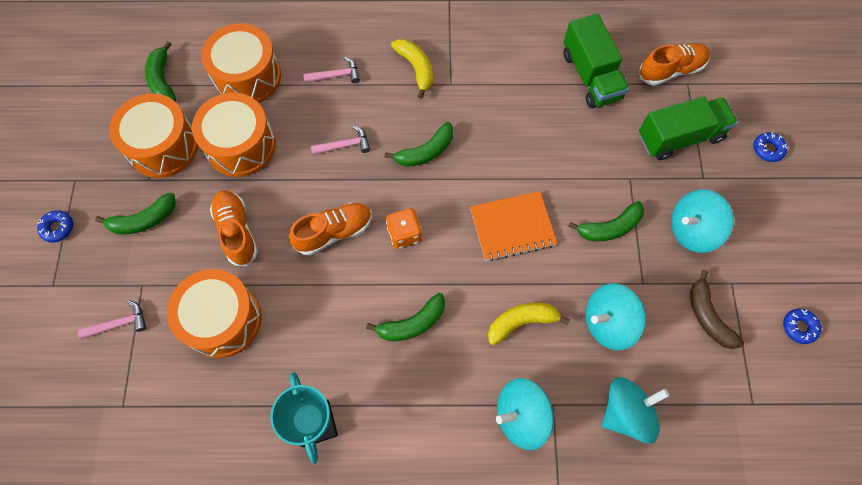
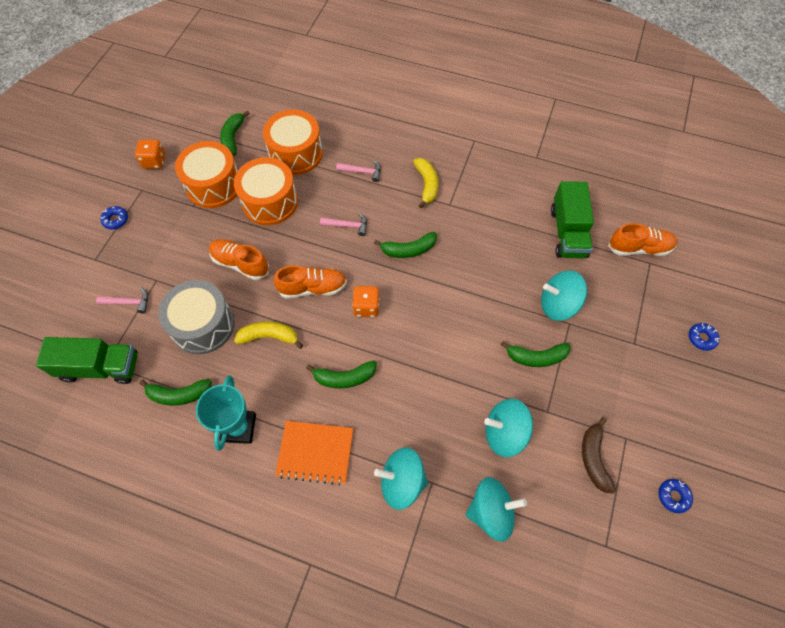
camera: 20 degrees right, 5 degrees down
(75, 139) = (154, 161): none -> orange dice
(144, 220) = (177, 234): green banana -> green banana (179, 395)
(222, 320) = (203, 325): orange drum -> grey drum
(237, 231) = (240, 264): orange shoe -> orange shoe turned 60 degrees counterclockwise
(512, 227) = (455, 330): orange notebook -> orange notebook (315, 453)
(521, 322) = (432, 407): yellow banana -> yellow banana (269, 336)
(679, 137) = (626, 304): green truck -> green truck (100, 367)
(692, 230) = (607, 383): turquoise spinning top -> turquoise spinning top (558, 305)

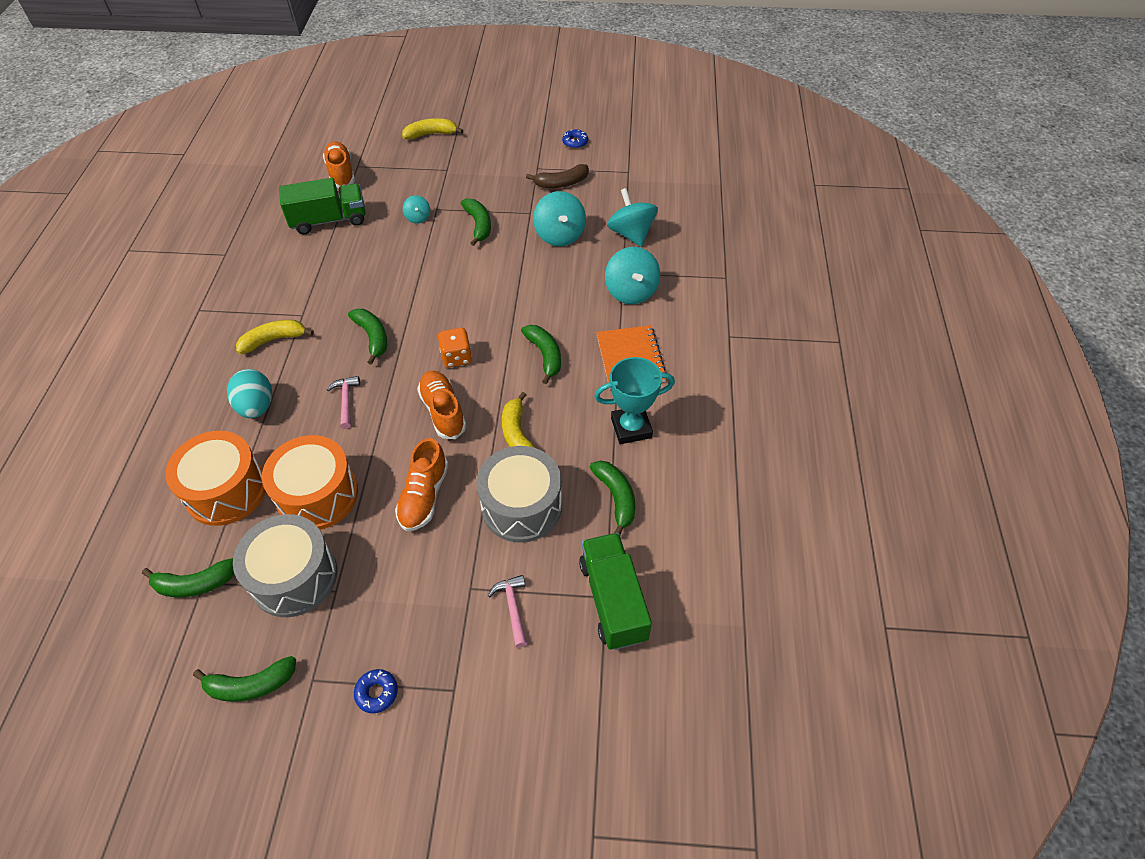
camera: 105 degrees left, 10 degrees down
(154, 161) = (251, 685): orange dice -> green banana
(213, 185) = (294, 577): orange drum -> grey drum
(362, 172) = (256, 407): pink hammer -> turquoise egg
(558, 305) = (418, 218): turquoise spinning top -> turquoise spinning top, size x0.52
(701, 338) = (431, 134): blue donut -> yellow banana

